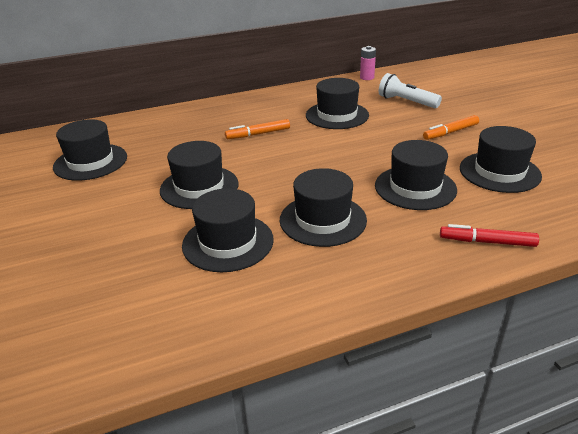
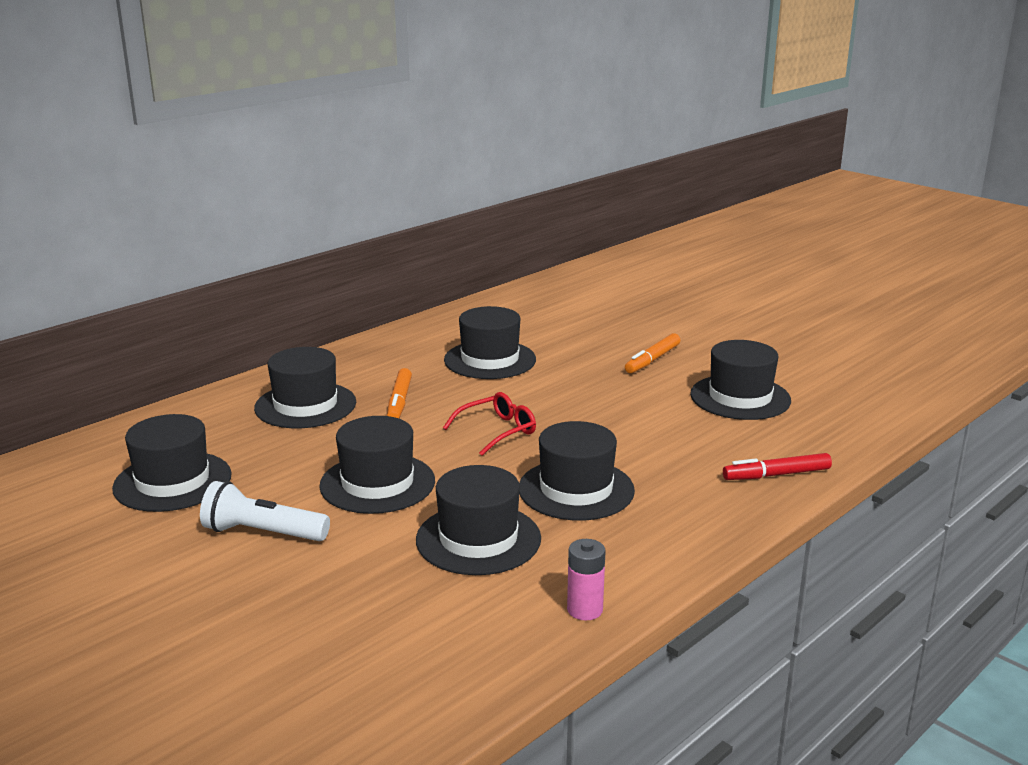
camera: 25 degrees left, 10 degrees down
(258, 134) = (399, 401): orange marker -> orange marker turned 45 degrees counterclockwise
(303, 165) = (497, 431): none -> red glasses
(367, 77) = (490, 302): pink battery -> pink battery (585, 610)
(406, 102) = (569, 329): white flashlight -> white flashlight (263, 533)
(415, 187) = (657, 432): black hat -> black hat (305, 405)

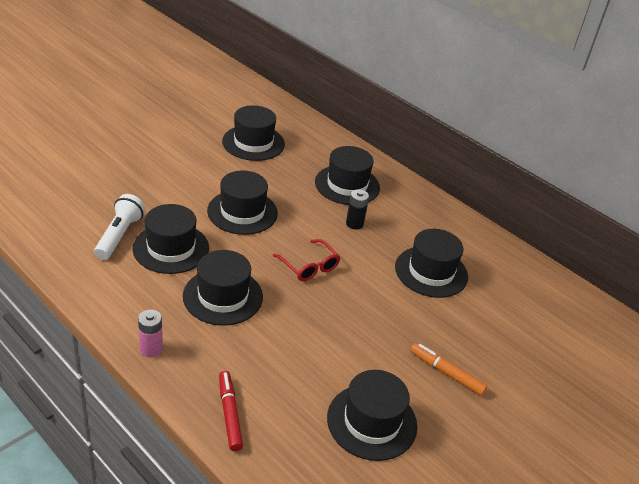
camera: 85 degrees right, 15 degrees up
(263, 533) = (194, 173): white flashlight -> white flashlight (119, 235)
(399, 401) = (354, 224): orange marker -> black battery
(585, 610) = (87, 284): pink battery -> pink battery (151, 349)

